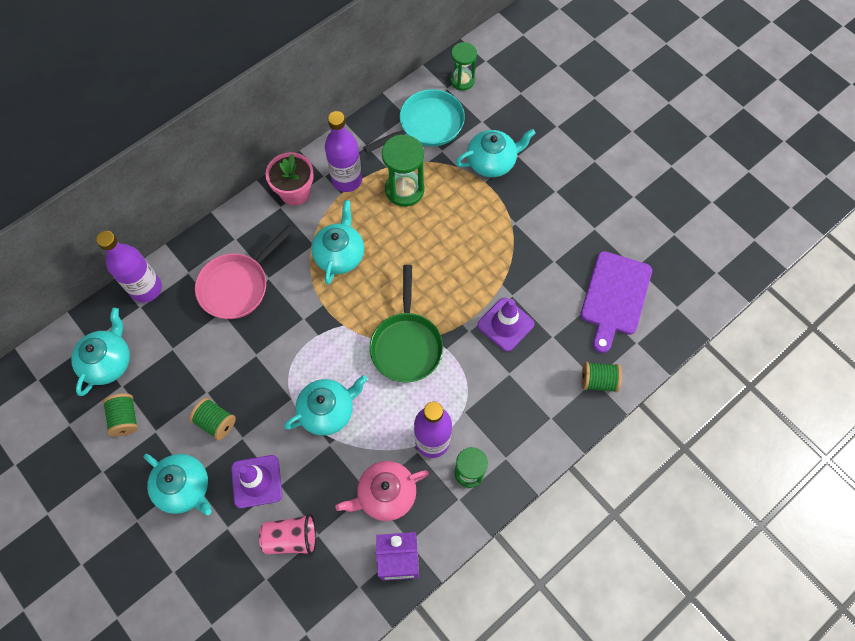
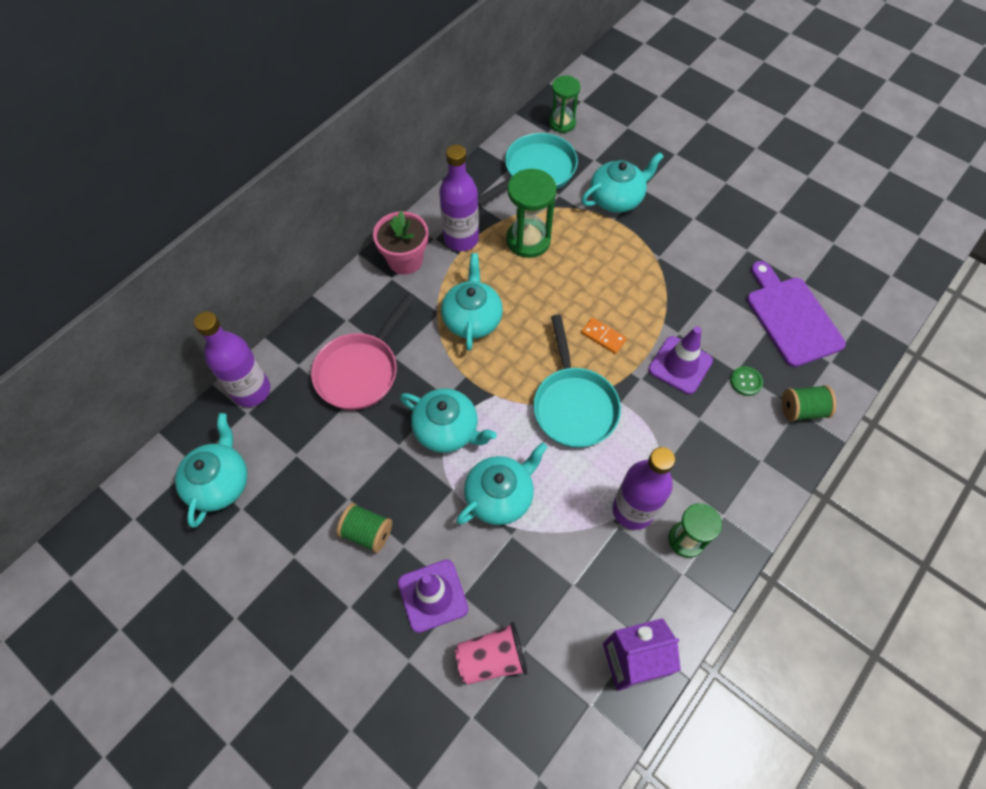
camera: 10 degrees left, 5 degrees down
(125, 418) = (253, 547): green spool -> none
(184, 488) = (344, 619): turquoise teapot -> turquoise teapot (447, 430)
(386, 494) = (594, 583): pink teapot -> none
(406, 344) = (573, 405): green pan -> turquoise pan
(447, 288) = (603, 337): none -> orange domino
(557, 348) = (746, 381): none -> green button
(614, 297) = (791, 317): purple cutting board -> purple cutting board turned 150 degrees clockwise

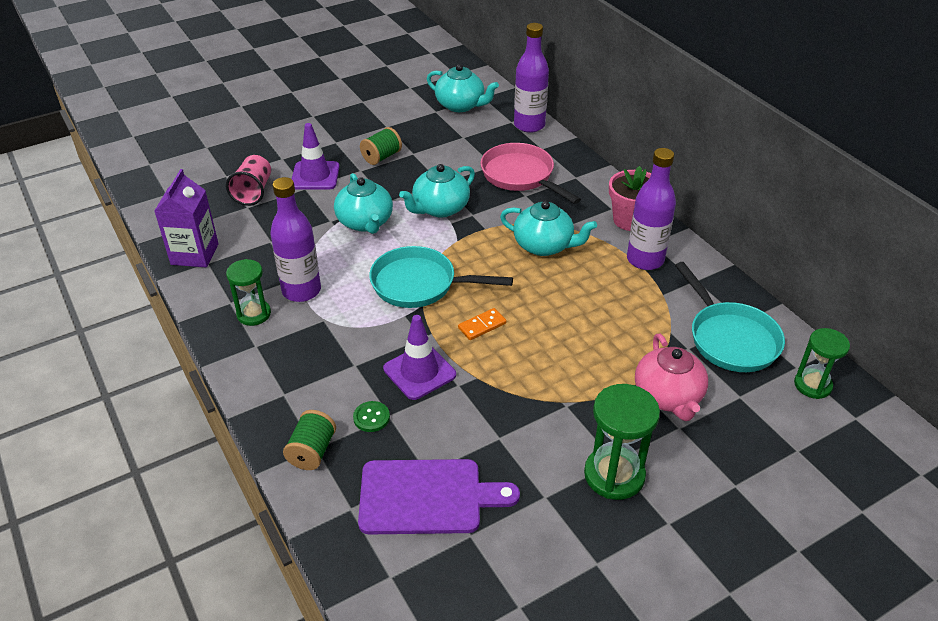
camera: 110 degrees right, 20 degrees down
(528, 240) = (628, 306): green hourglass -> green hourglass (614, 475)
(616, 199) = (668, 396): turquoise teapot -> pink teapot

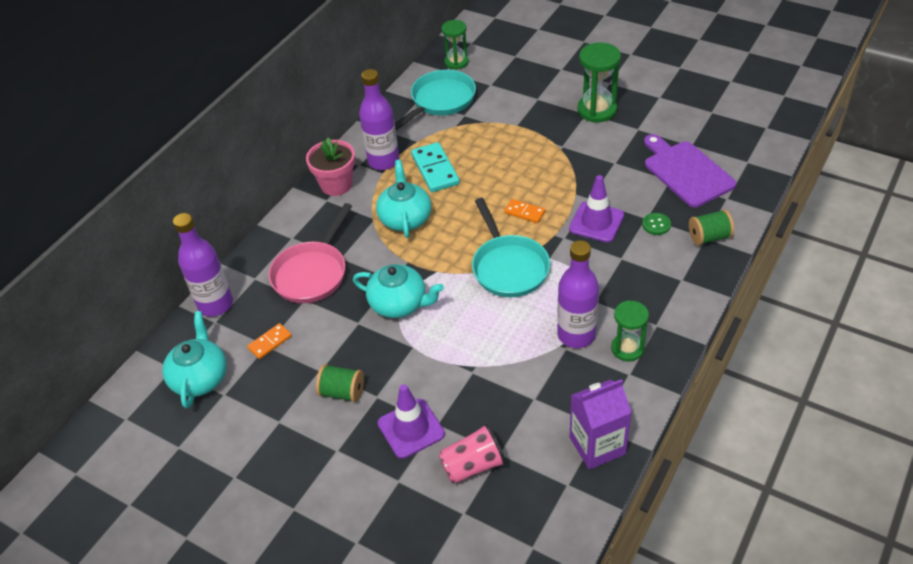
camera: 115 degrees left, 5 degrees up
(365, 222) = (456, 345): turquoise teapot -> none
(464, 139) = (270, 342): none -> orange domino
(603, 289) = (435, 169): none -> turquoise domino
(668, 396) = (516, 110): pink teapot -> none

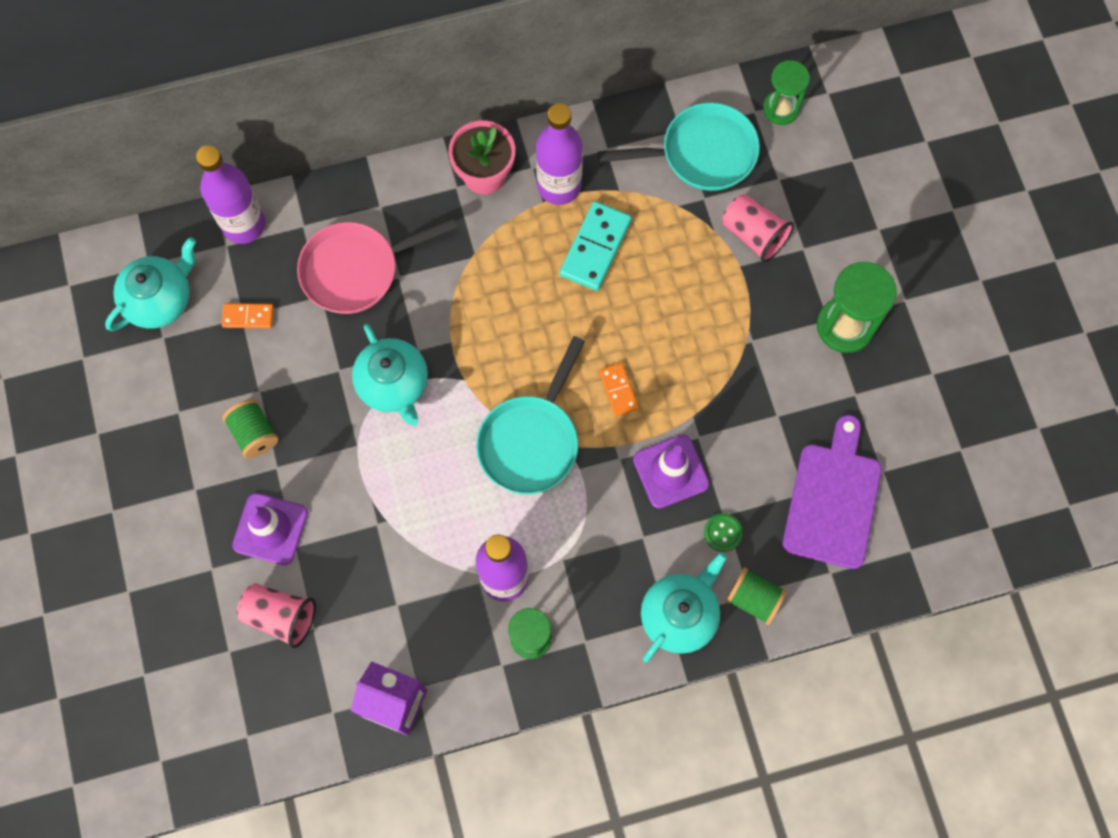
camera: 40 degrees right, 25 degrees up
(405, 218) = (502, 285): turquoise teapot -> turquoise teapot (679, 615)
(507, 110) = (754, 235): none -> pink cup

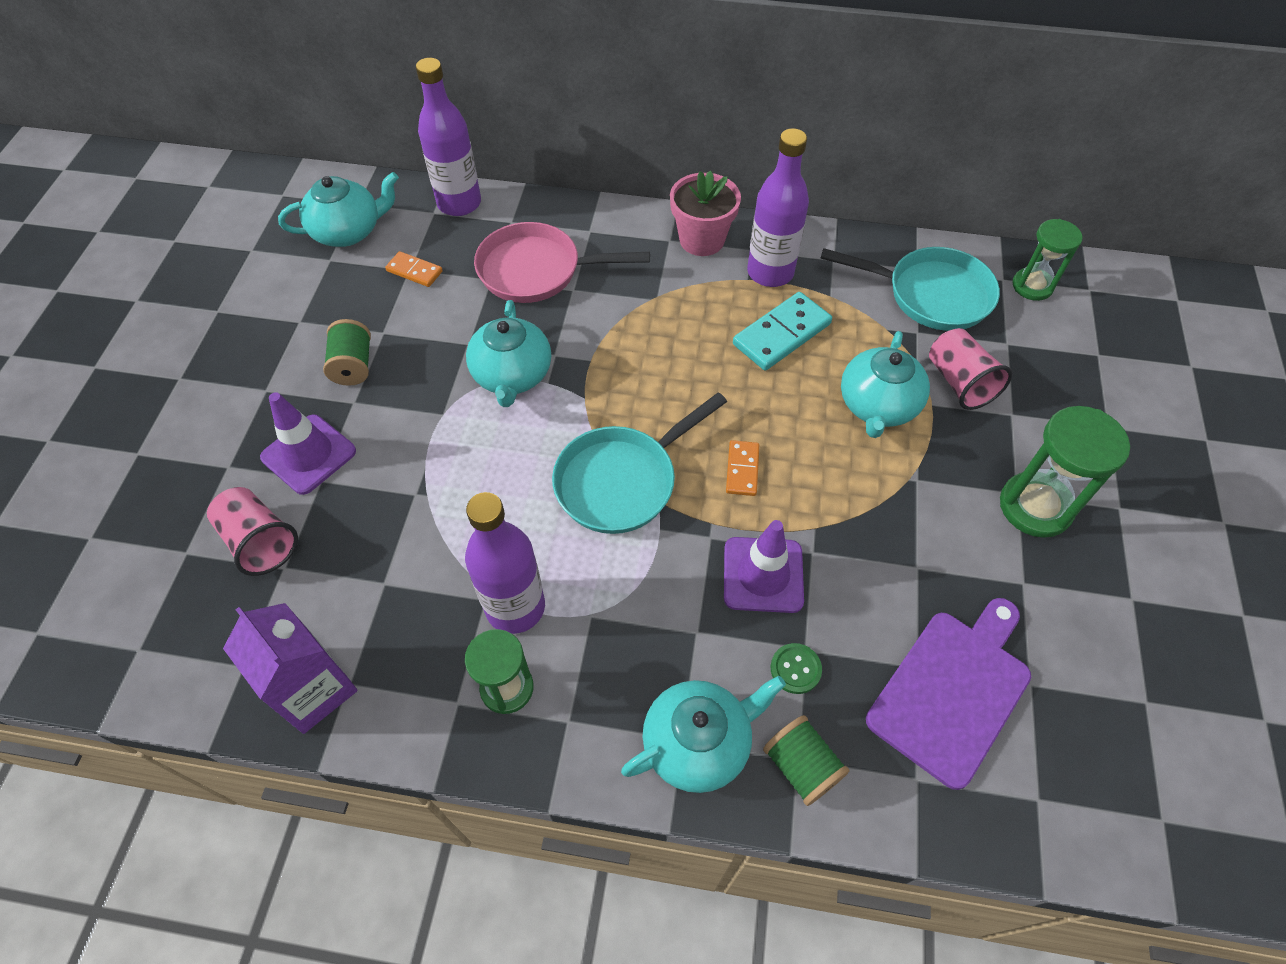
camera: 25 degrees right, 15 degrees down
(698, 285) = (877, 406): none -> turquoise teapot

